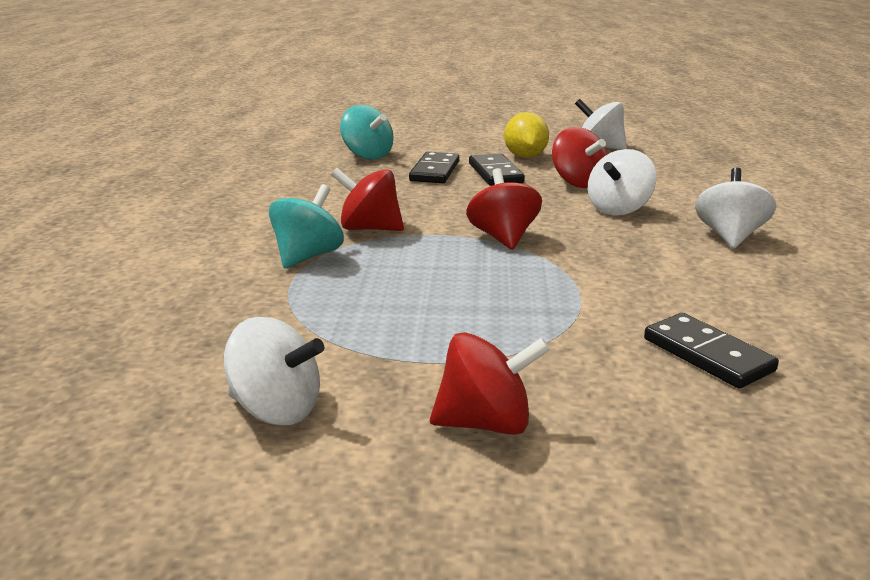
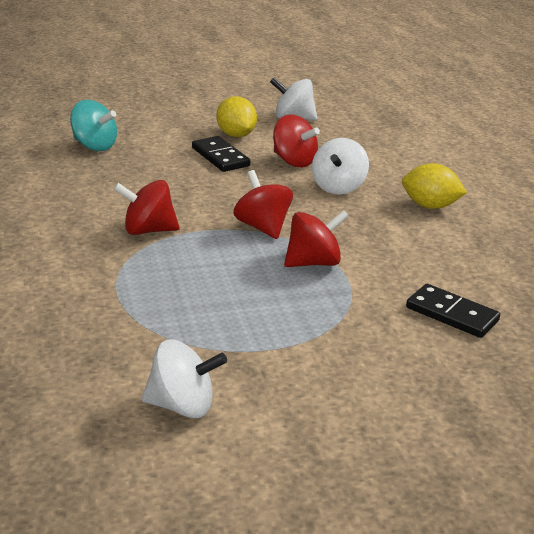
camera: 20 degrees left, 5 degrees up
(307, 256) = (114, 266): turquoise spinning top -> none
(435, 171) = (167, 160): black domino -> none
(486, 423) = (332, 391): red spinning top -> red spinning top (313, 263)
(730, 236) = (430, 206): white spinning top -> yellow lemon

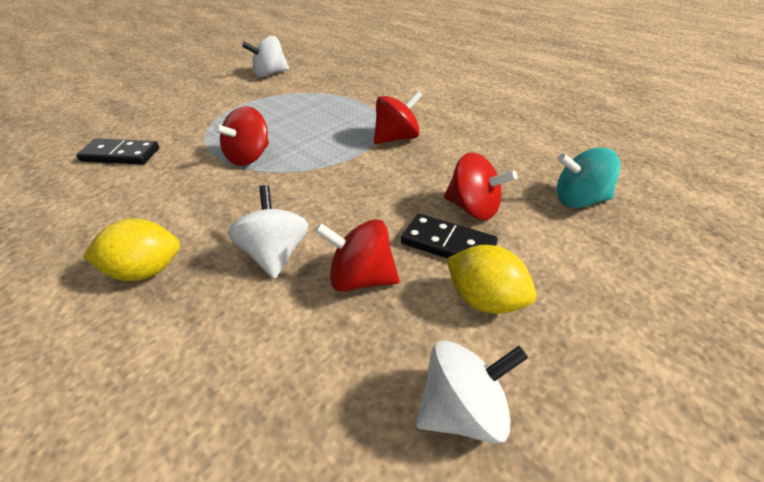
camera: 150 degrees right, 10 degrees up
(262, 227) = (314, 172): red spinning top -> red spinning top (473, 209)

